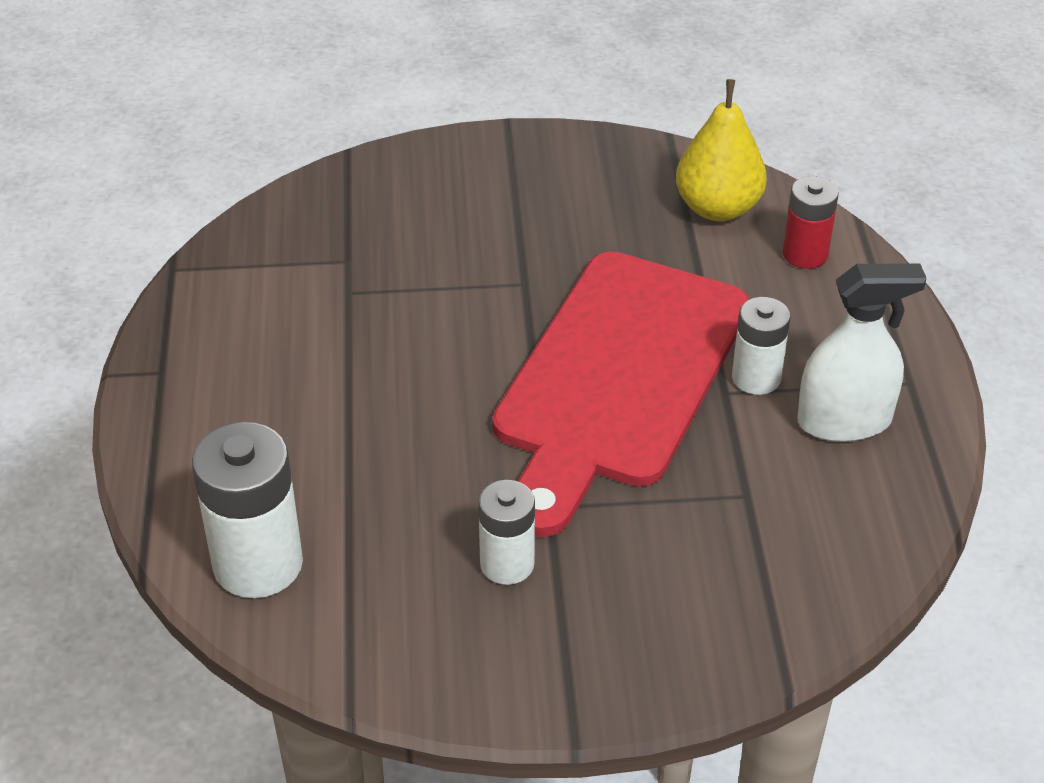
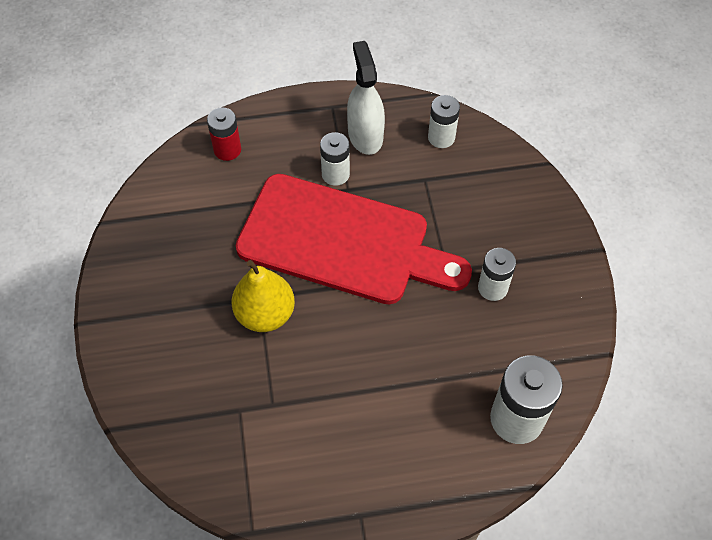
camera: 95 degrees left, 15 degrees up
(718, 208) = (183, 193): yellow pear -> yellow pear (265, 314)
(845, 527) = (441, 137): none -> white battery

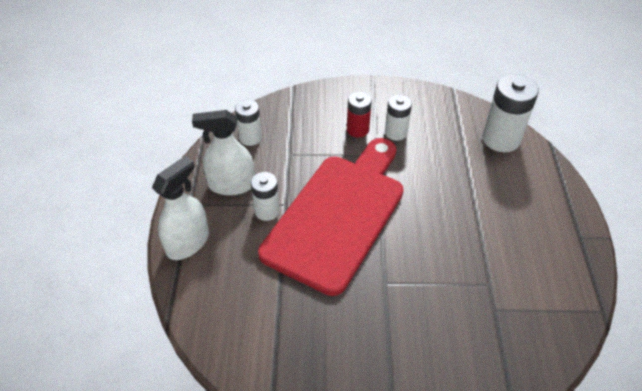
camera: 80 degrees left, 10 degrees down
(227, 150) = (212, 292): red battery -> red battery (357, 129)
(265, 314) = (402, 280): yellow pear -> none
(282, 117) = (188, 243): none -> white spray bottle

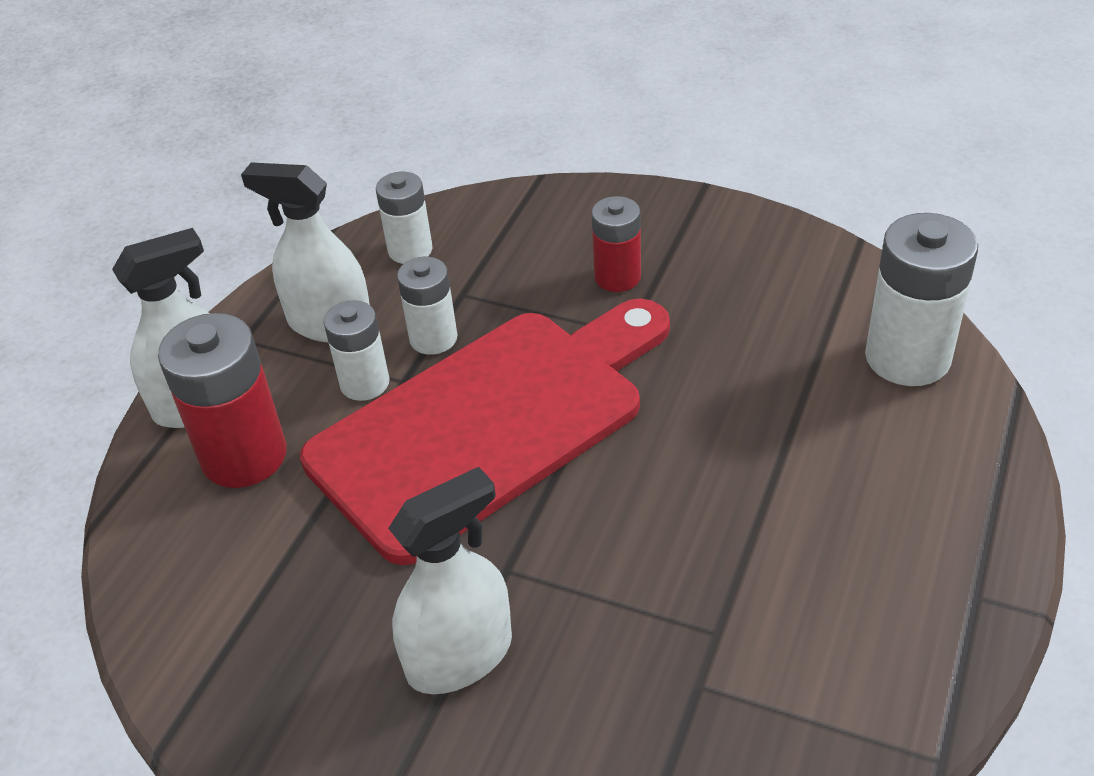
camera: 25 degrees right, 5 degrees down
(227, 263) = (244, 456): none -> red battery
(387, 330) = (460, 656): none -> white spray bottle
(395, 132) = (690, 298): white battery -> white battery (433, 338)

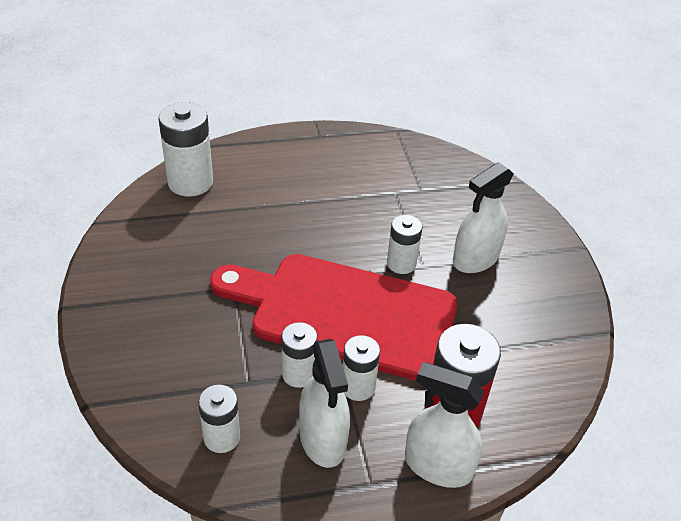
camera: 130 degrees left, 0 degrees up
(460, 656) = (475, 259): white spray bottle -> white spray bottle turned 60 degrees counterclockwise
(530, 541) = (401, 263): none -> white battery
(617, 277) = (188, 311): red battery -> none

